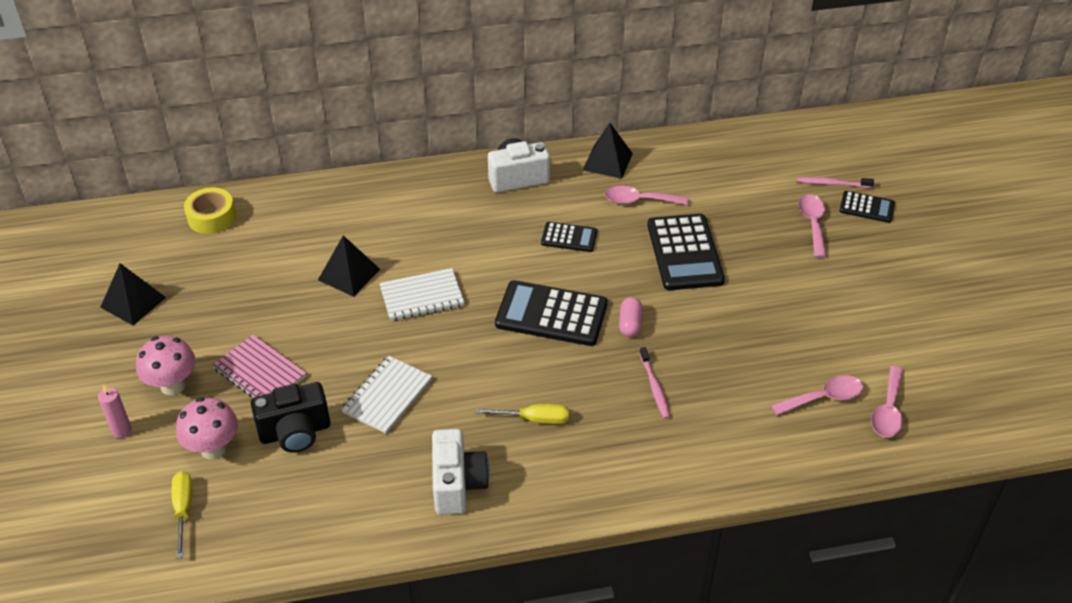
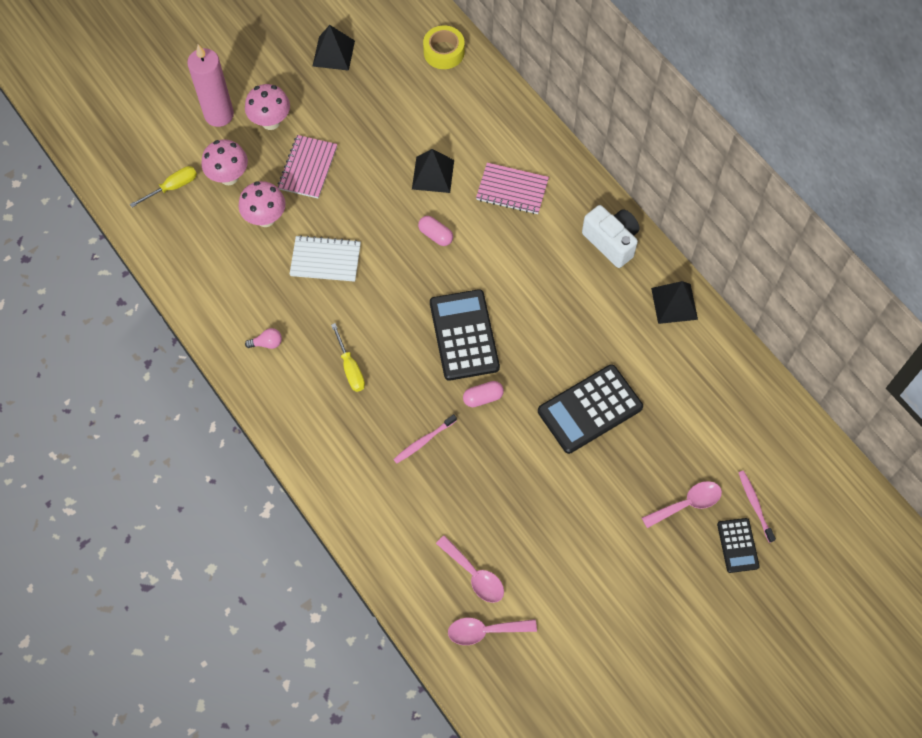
camera: 65 degrees right, 20 degrees up
(122, 431) = (219, 115): pink candle -> pink candle, size x2.04
(295, 432) = (265, 218): black camera -> pink mushroom
(411, 223) = (512, 190): none -> pink notebook
(422, 296) = (435, 235): white notebook -> pink capsule
(457, 484) = (267, 343): white camera -> pink light bulb
(569, 237) = (559, 312): black calculator -> none
(639, 200) = (636, 348): pink spoon -> none

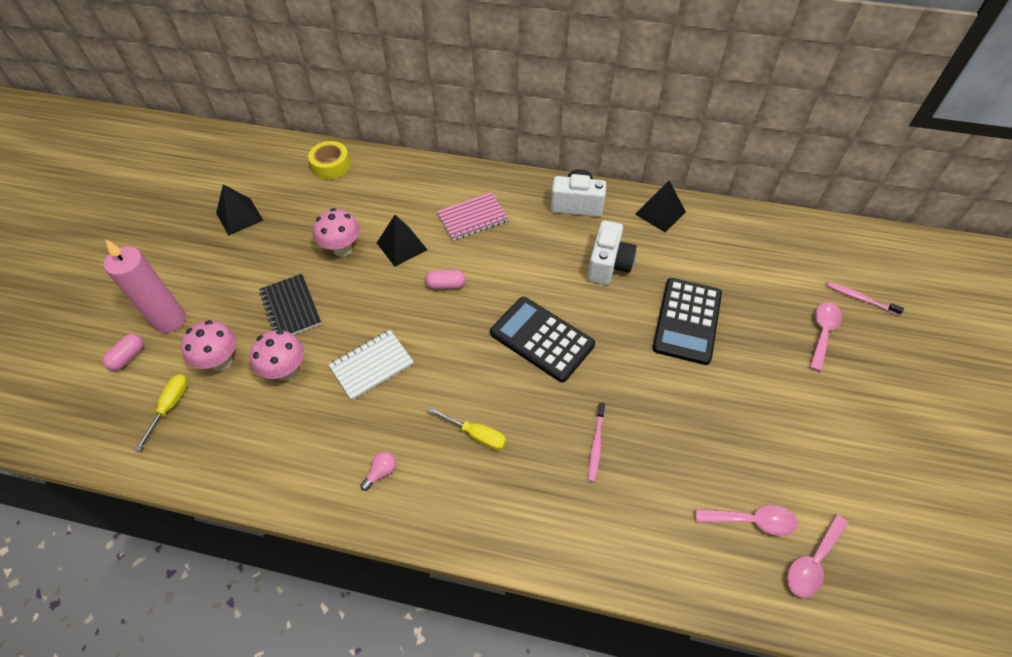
camera: 40 degrees left, 10 degrees down
(271, 122) = (225, 295): pink mushroom -> pink mushroom (342, 249)
(308, 168) = (291, 308): pink notebook -> black notebook
(483, 397) = (604, 373): pink capsule -> pink capsule (128, 357)
(579, 316) = (608, 265): none -> white camera
(737, 545) = (884, 333): black calculator -> none

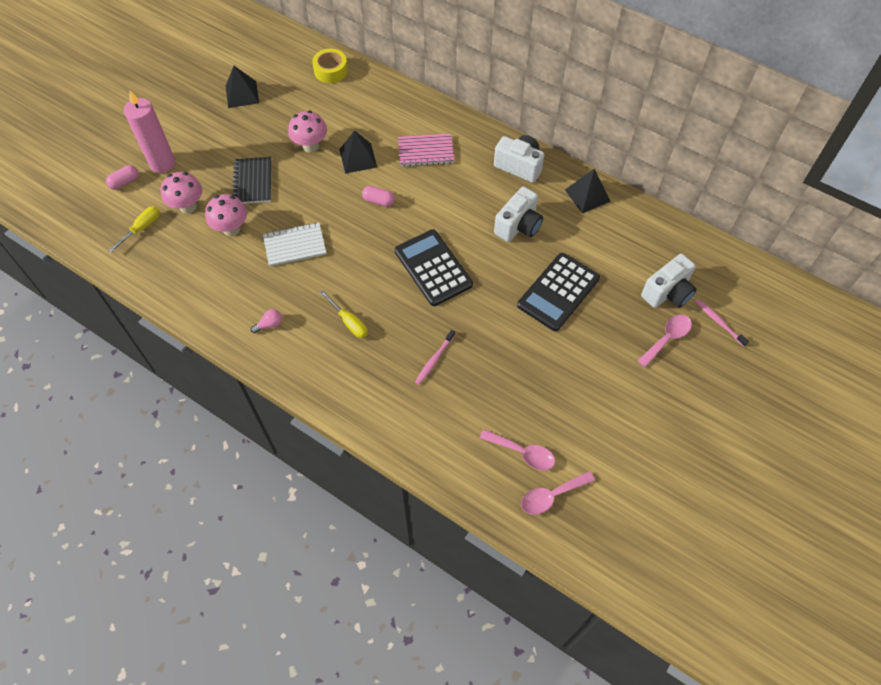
camera: 20 degrees right, 5 degrees up
(794, 285) = (667, 292): none -> white camera

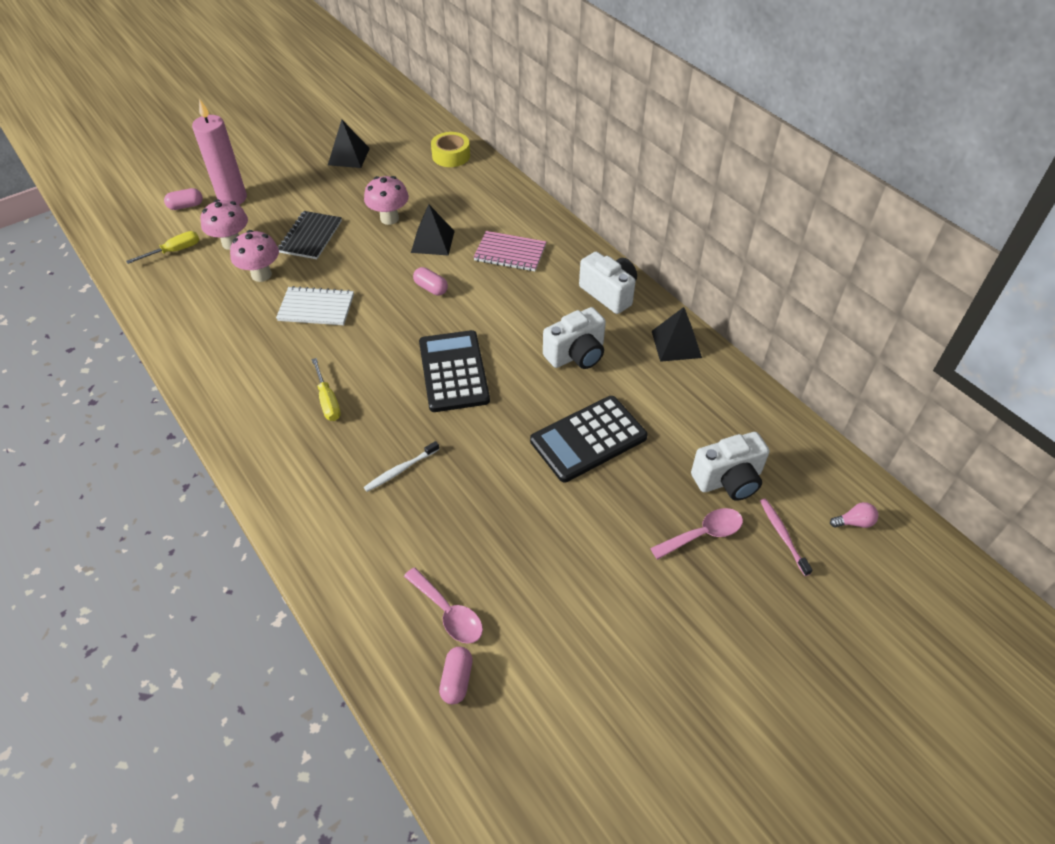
camera: 20 degrees right, 10 degrees down
(269, 324) = (242, 378): pink light bulb -> pink light bulb (854, 522)
(434, 360) = (400, 470): pink toothbrush -> white toothbrush
(551, 496) = (457, 680): pink spoon -> pink capsule

